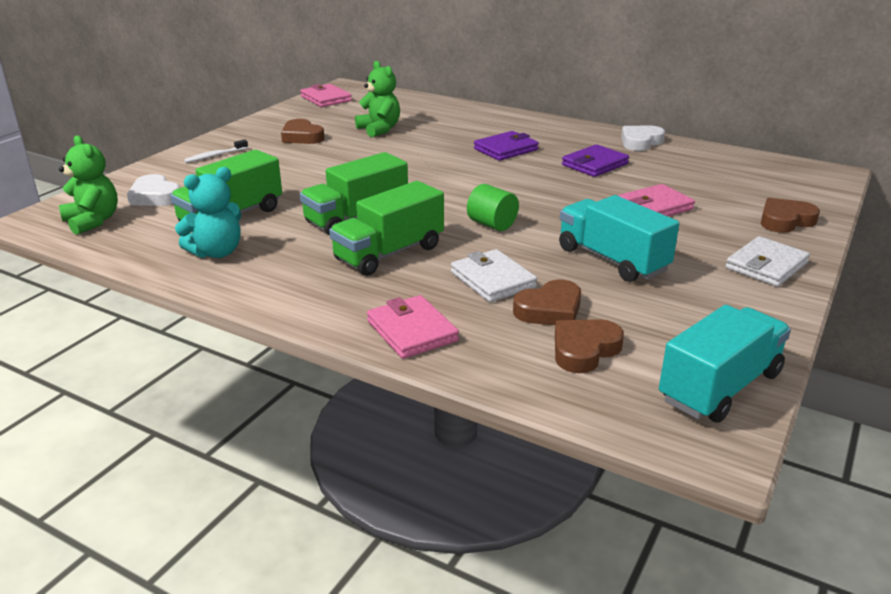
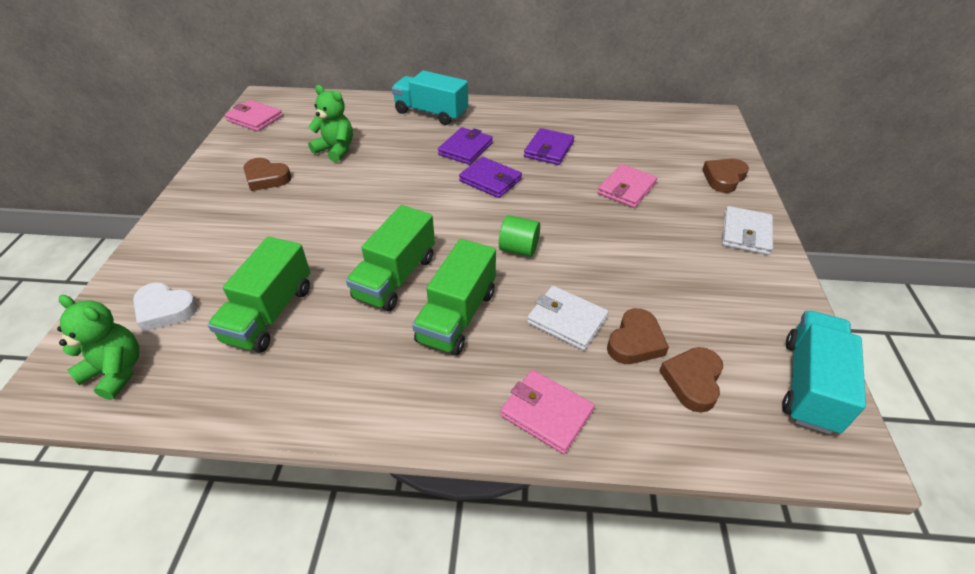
camera: 25 degrees left, 15 degrees up
(215, 156) = (191, 229): white toothbrush -> none
(217, 252) = (290, 372): turquoise teddy bear -> none
(510, 174) = (490, 180): none -> purple wallet
(612, 260) = (639, 263): turquoise truck -> turquoise truck (431, 113)
(640, 142) = (565, 113): white heart -> none

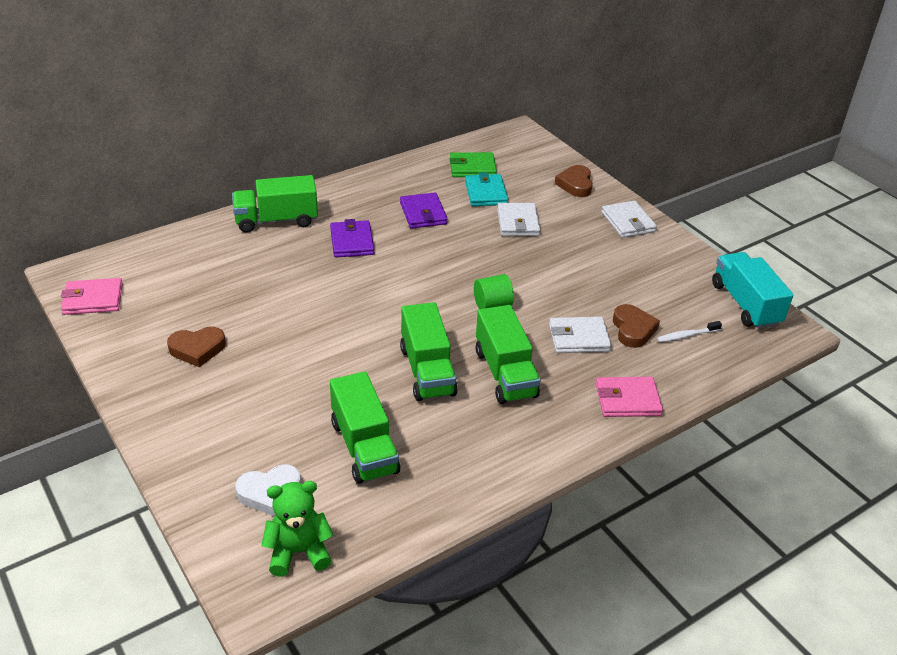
camera: 40 degrees left, 5 degrees down
(336, 150) = (230, 293): green teddy bear -> none
(431, 113) = (276, 220): turquoise truck -> green truck
(490, 180) = (407, 261): purple wallet -> none
(624, 154) = (485, 193): none -> turquoise wallet
(626, 189) = (518, 222): pink wallet -> white wallet
(635, 130) = (472, 168): none -> green wallet
(692, 381) = (686, 335): brown heart -> white toothbrush

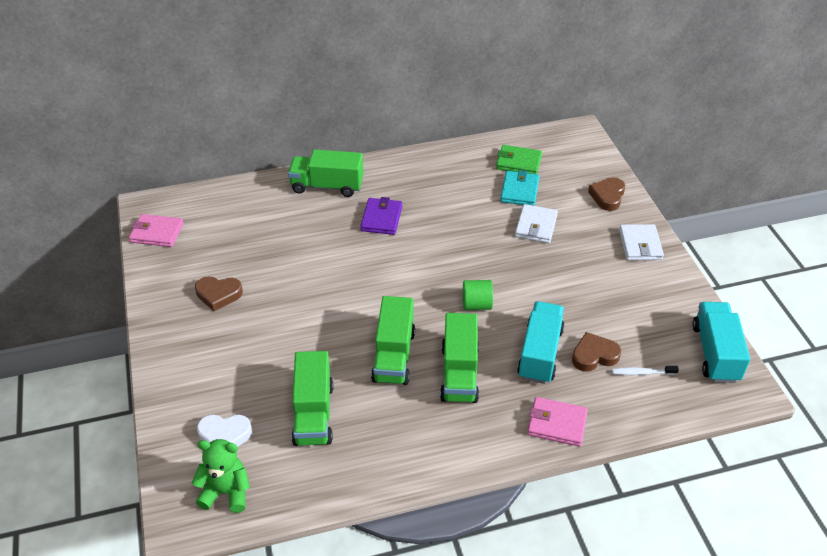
camera: 20 degrees right, 5 degrees up
(423, 213) = (454, 202): purple wallet -> none
(579, 338) = (540, 353): white wallet -> turquoise truck
(633, 329) = (594, 355): brown heart -> brown heart turned 120 degrees counterclockwise

